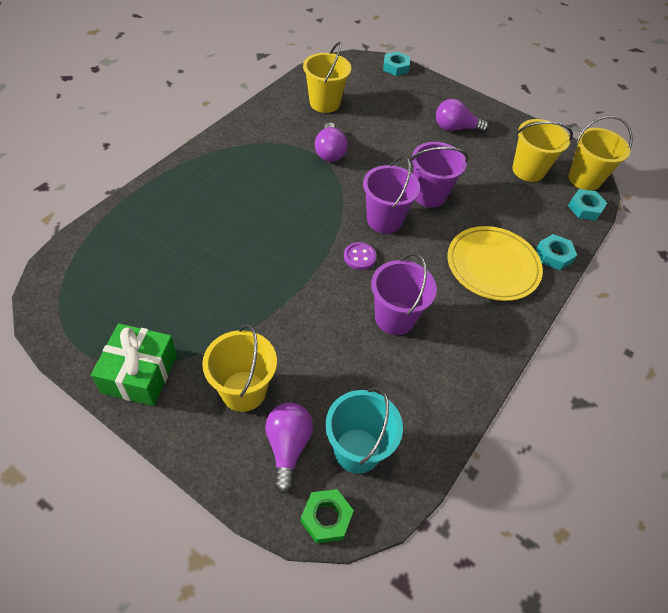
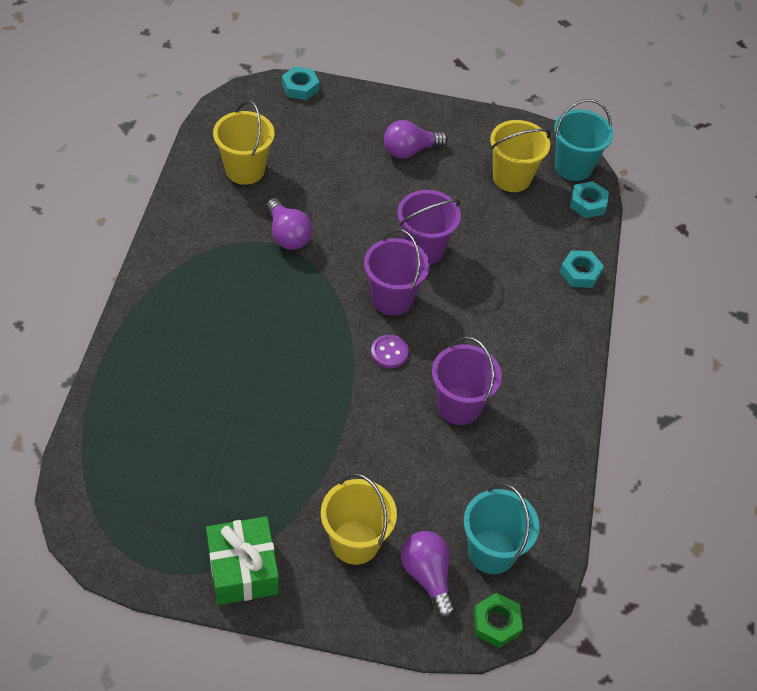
camera: 25 degrees left, 0 degrees up
(492, 266) = (526, 309): yellow plate -> none
(584, 179) = (573, 167): yellow bucket -> turquoise bucket

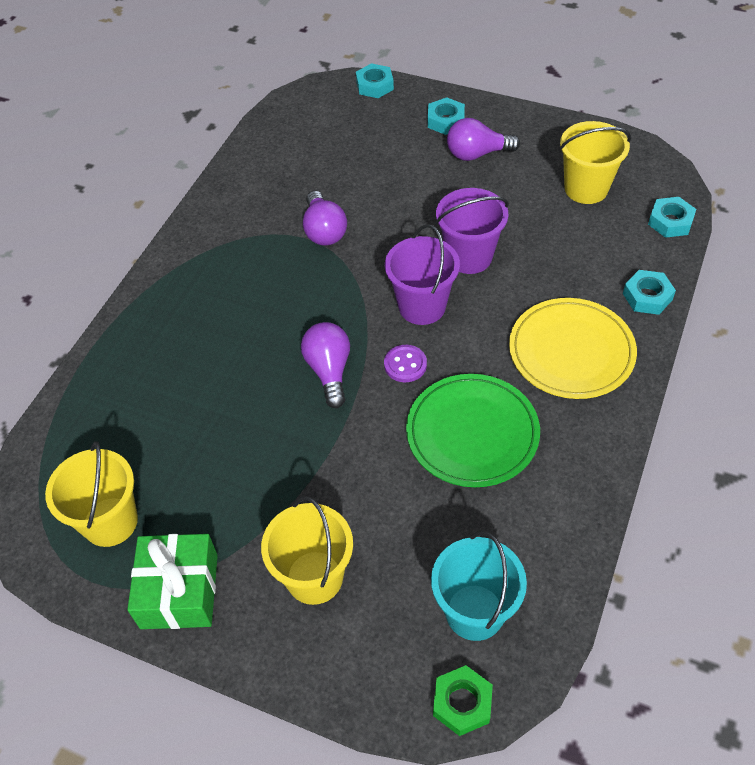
camera: 20 degrees right, 0 degrees up
(245, 170) = (296, 162): yellow bucket -> yellow bucket (110, 522)
(374, 119) = (445, 121): none -> turquoise nut
(427, 576) = (390, 631): purple light bulb -> purple light bulb (329, 371)
(459, 406) = (472, 433): purple bucket -> green plate
(526, 327) = (571, 351): none -> yellow plate
(573, 167) = (660, 181): turquoise bucket -> none

